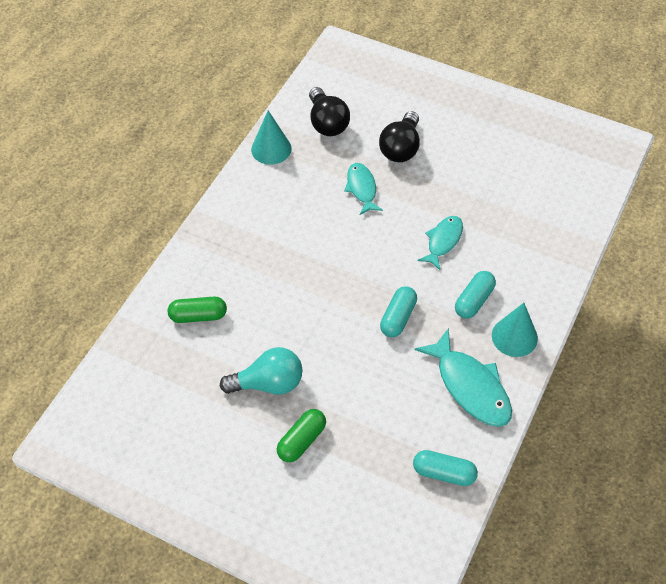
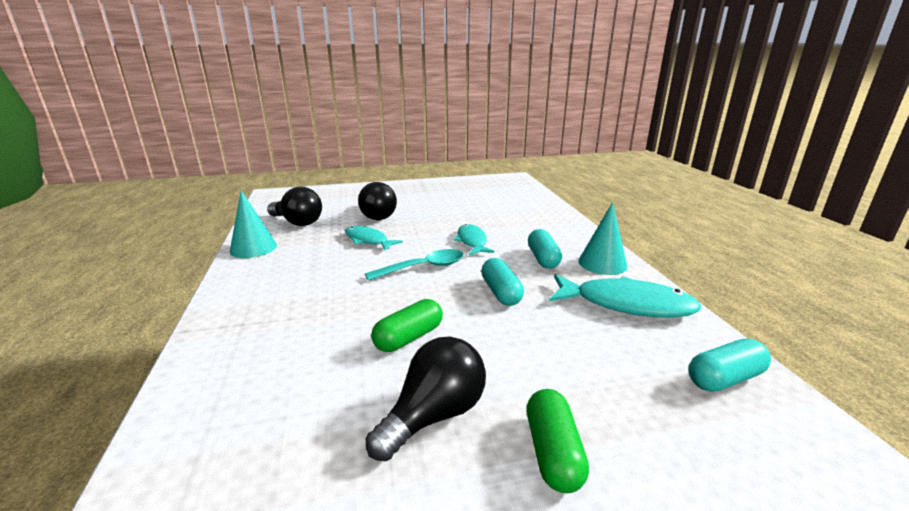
camera: 40 degrees left, 30 degrees down
(198, 316) = (261, 398): green capsule -> green capsule (409, 338)
(268, 383) = (434, 415): turquoise light bulb -> black light bulb
(372, 254) = (423, 267): none -> turquoise spoon

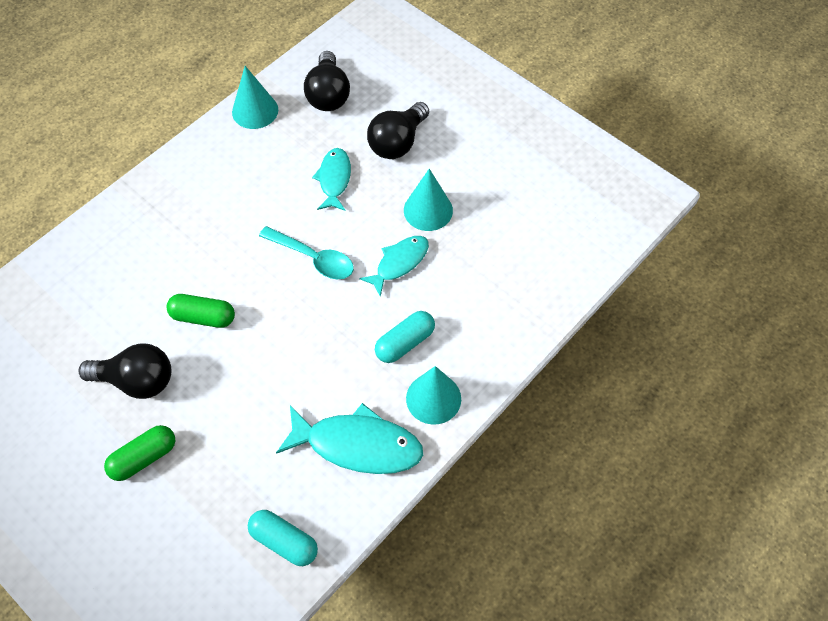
camera: 55 degrees right, 35 degrees up
(443, 222) = (428, 210): none -> turquoise cone
(501, 292) = (311, 341): turquoise capsule -> none
(626, 304) = (357, 445): turquoise fish -> turquoise fish turned 60 degrees counterclockwise

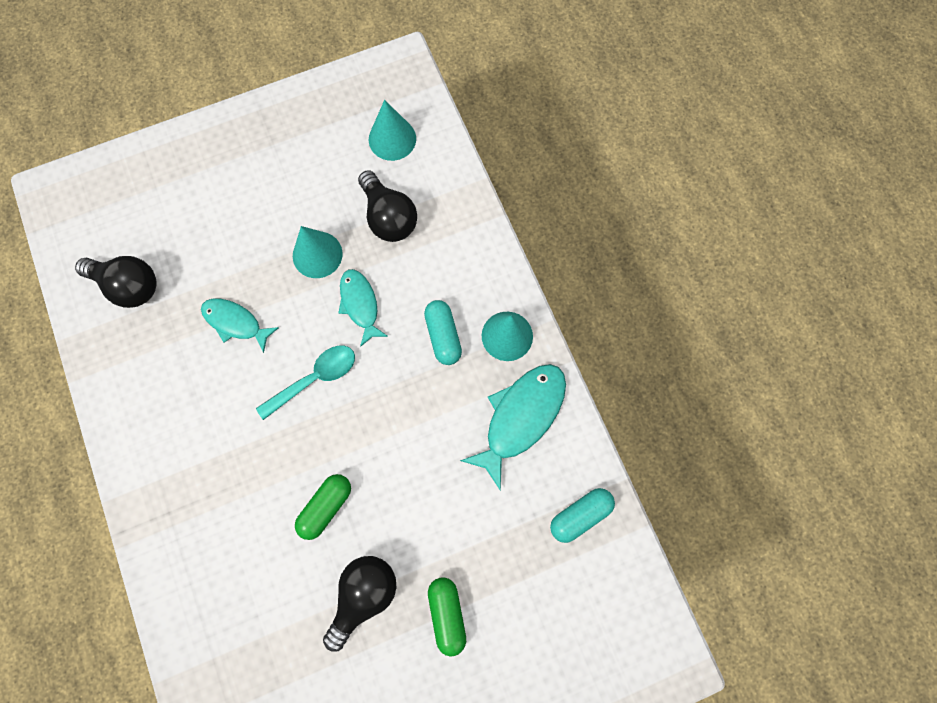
camera: 65 degrees left, 15 degrees up
(255, 111) = (106, 365): turquoise cone -> turquoise cone (392, 139)
(397, 142) = (226, 247): black light bulb -> black light bulb (388, 217)

